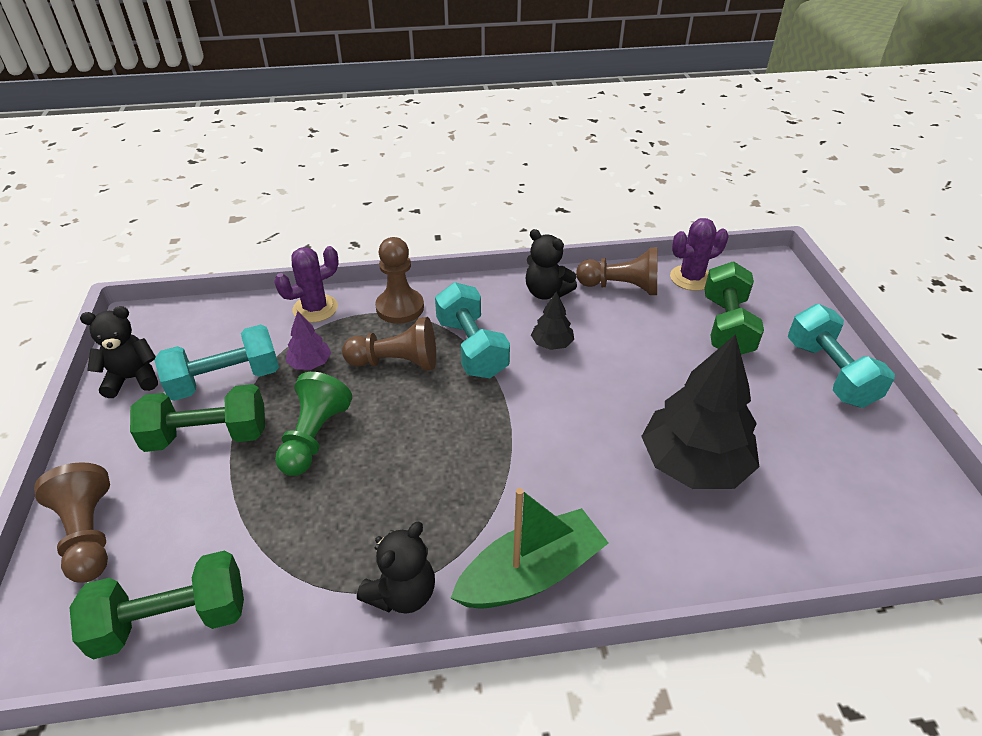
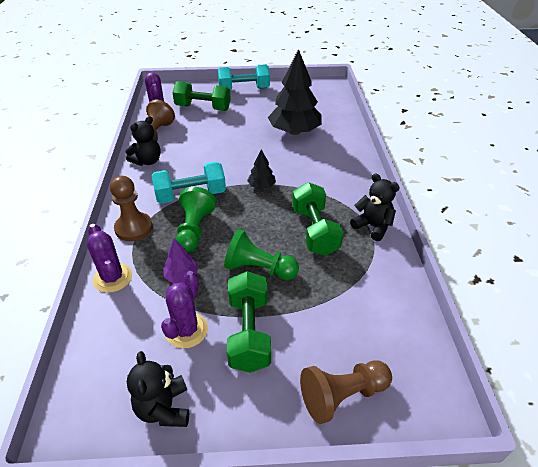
camera: 85 degrees left, 0 degrees up
(172, 620) = (403, 326): green dumbbell -> green dumbbell (314, 231)
(225, 380) = (186, 330): turquoise dumbbell -> purple cactus
(396, 362) = (194, 229): brown pawn -> green pawn
(531, 574) = (357, 184): green boat -> none
(552, 344) = (198, 163): black tree -> black tree (261, 186)

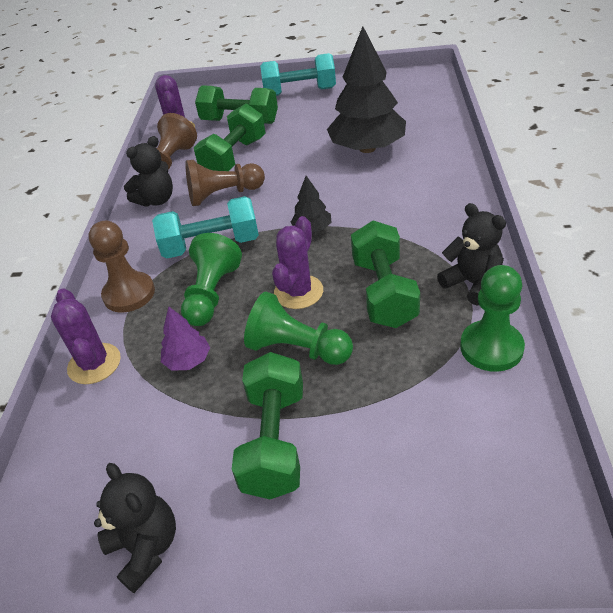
camera: 10 degrees right, 0 degrees up
(164, 408) = (146, 548): black teddy bear -> black teddy bear turned 150 degrees clockwise
(186, 330) = (187, 437): purple cactus -> purple cactus (298, 292)
(201, 133) = (234, 157): none -> green dumbbell
(342, 395) = (403, 536): brown pawn -> brown pawn (223, 195)
(388, 269) = (491, 348): none -> green pawn

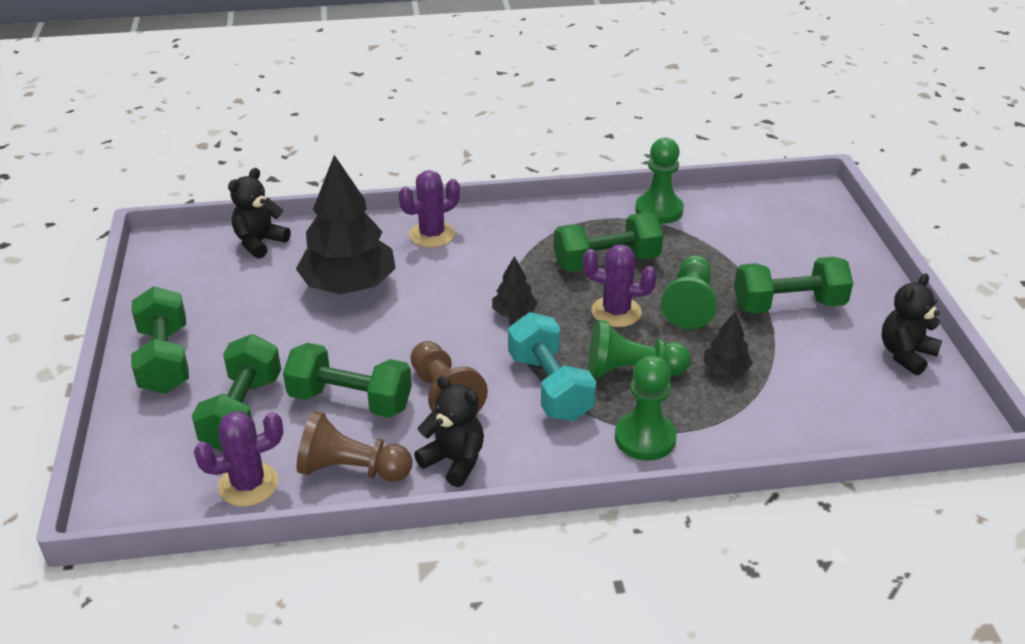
camera: 105 degrees left, 5 degrees down
(94, 364) = (752, 437): purple cactus -> purple cactus (432, 235)
(129, 294) = (645, 438): brown pawn -> green pawn
(188, 360) = (725, 370): purple tree -> black tree
(300, 92) = (165, 360): turquoise dumbbell -> green dumbbell
(472, 284) = (586, 217): black teddy bear -> black teddy bear (260, 242)

